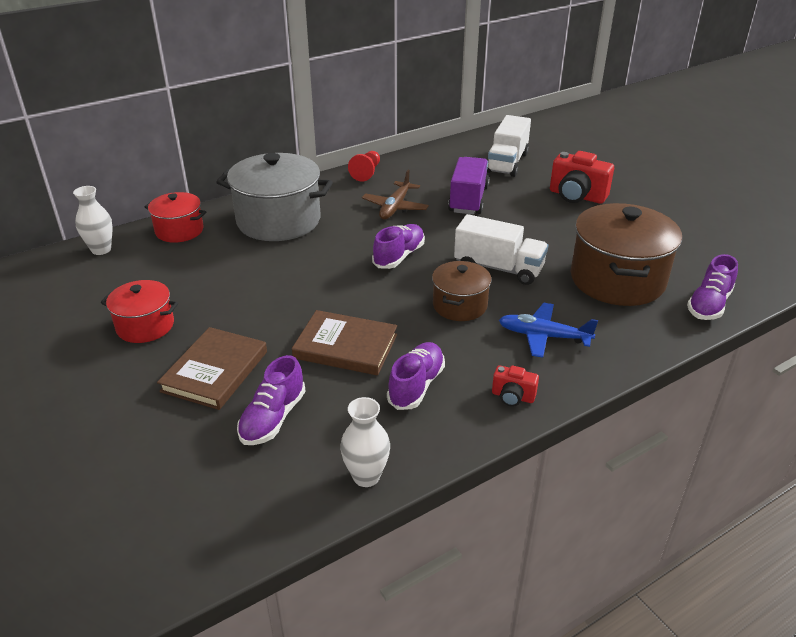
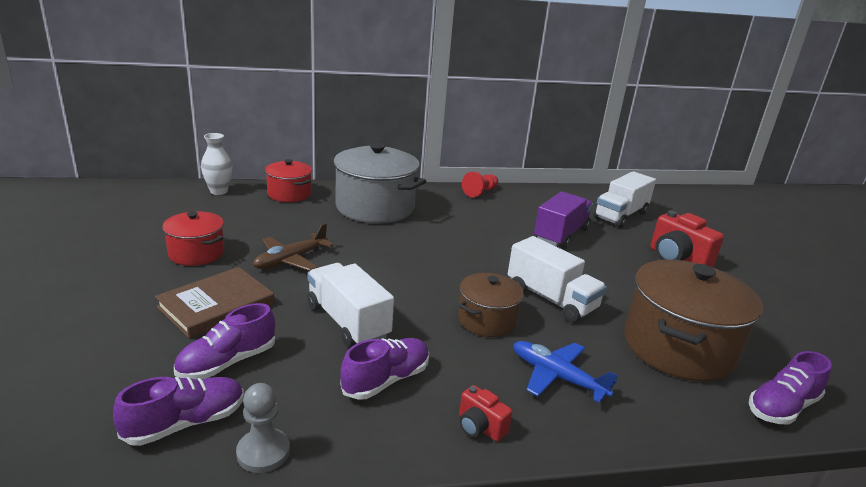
camera: 20 degrees right, 10 degrees down
(346, 346) = (348, 322): brown book -> white truck
(366, 476) = (263, 452): white vase -> grey pawn
(395, 207) = (486, 223): brown plane -> brown plane (290, 260)
(399, 256) = (459, 262): purple shoe -> purple shoe (185, 423)

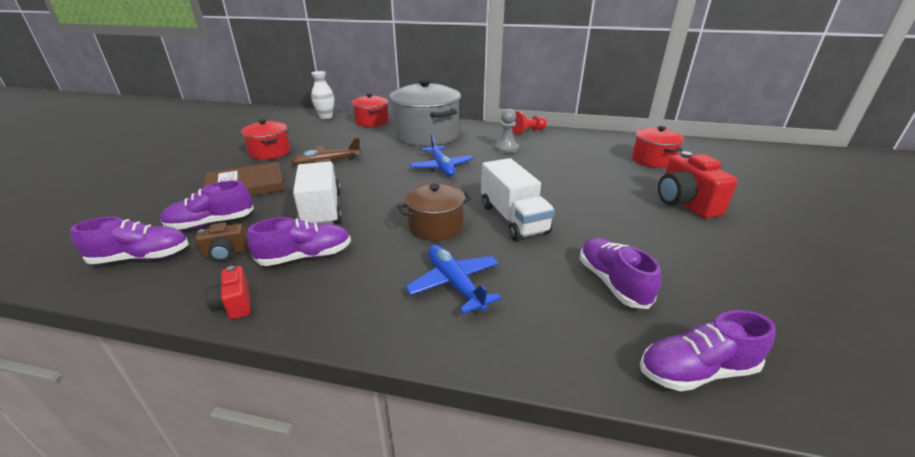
camera: 25 degrees right, 5 degrees up
(263, 452) = (165, 289): grey pawn -> grey pawn (506, 148)
(290, 396) = (225, 253): none -> brown camera
(429, 248) = (441, 167): none -> blue plane
(480, 427) = (341, 310): red camera -> red camera (234, 304)
(561, 235) = (574, 169): purple truck -> none
(620, 215) = (652, 160): white truck -> red pot
(678, 347) = (612, 282): brown pot -> purple shoe

